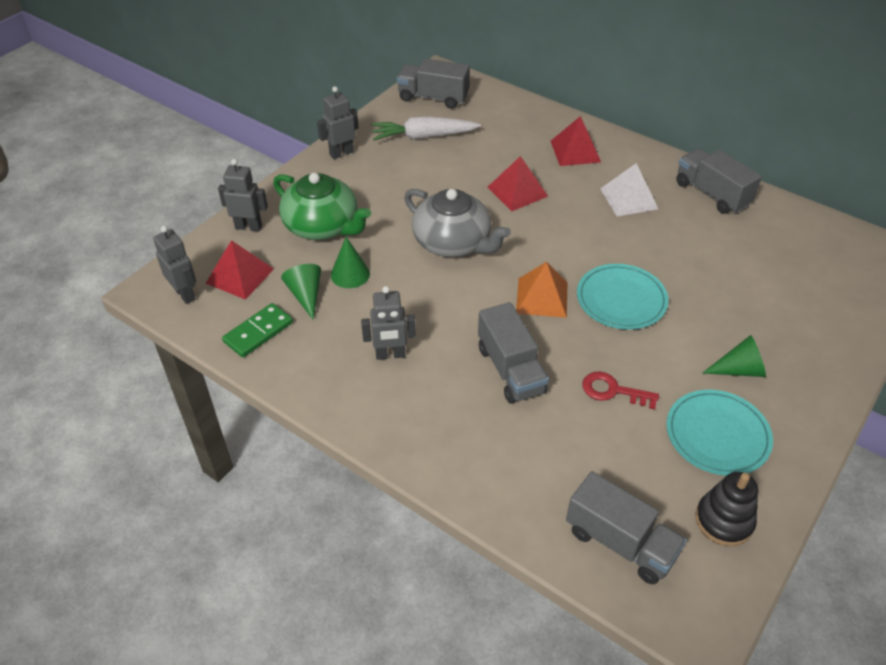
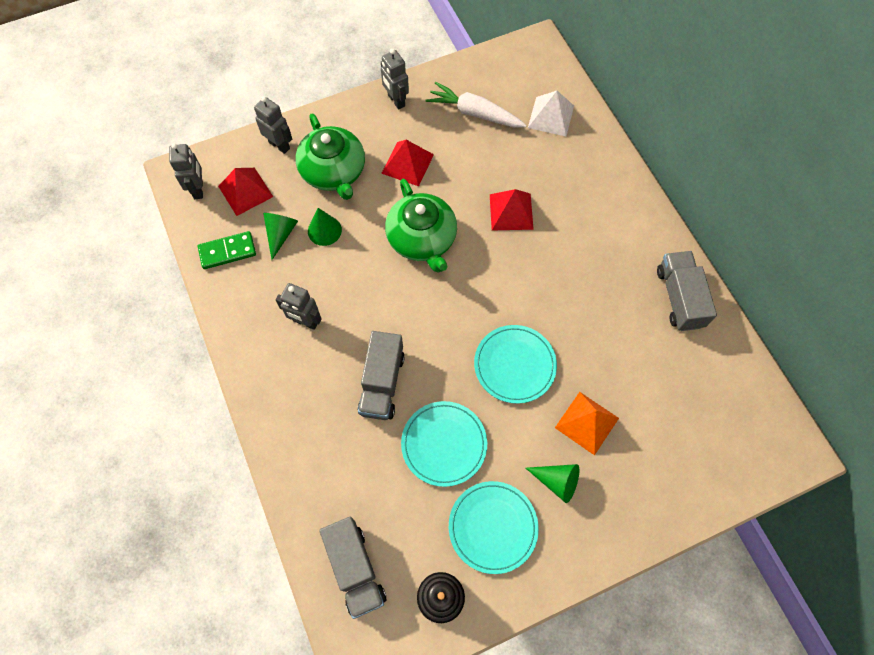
camera: 30 degrees right, 20 degrees up
(341, 153) = (396, 100): grey robot -> grey robot turned 120 degrees counterclockwise
(433, 98) = (513, 71): grey truck -> none
(453, 243) = (422, 239): grey teapot -> green teapot
(542, 297) = (453, 329): orange pyramid -> orange pyramid (587, 423)
(575, 151) = (593, 191): red pyramid -> red pyramid (407, 163)
(612, 390) = (444, 444): red key -> turquoise plate
(628, 198) = (600, 266): white pyramid -> white pyramid (551, 116)

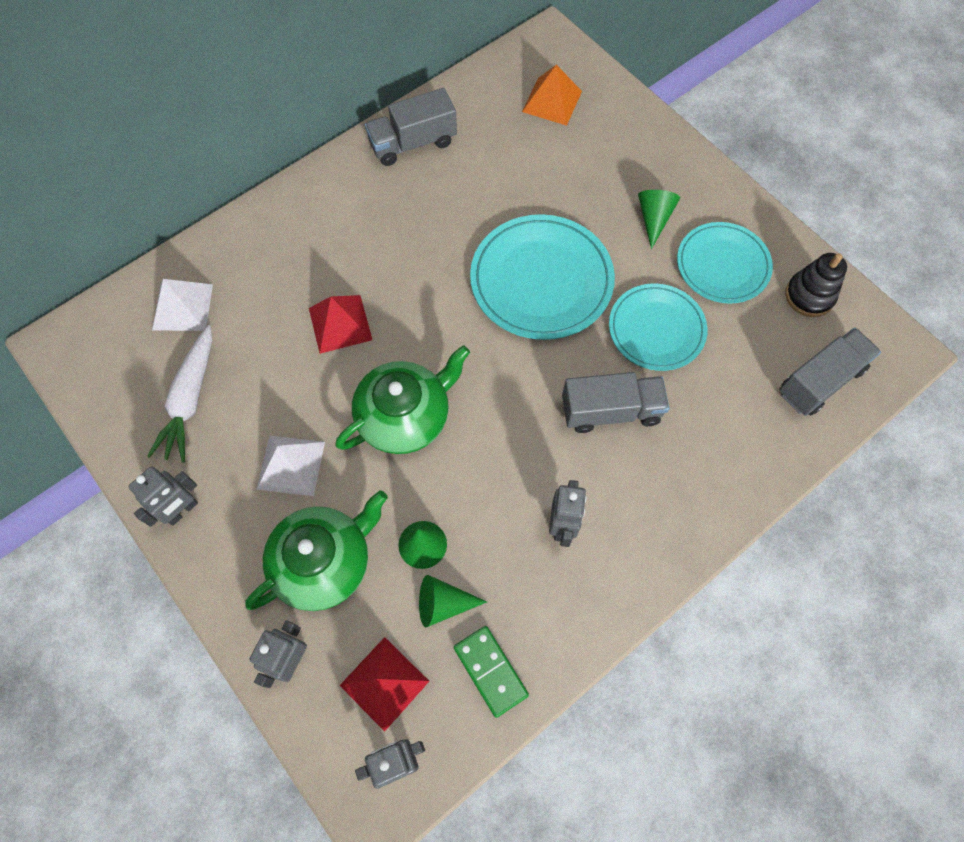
camera: 105 degrees left, 0 degrees up
(407, 163) = (291, 465): red pyramid -> white pyramid
(514, 365) = (541, 280): turquoise plate -> turquoise plate, size x1.51
(587, 423) = (582, 203): orange pyramid -> orange pyramid (552, 101)

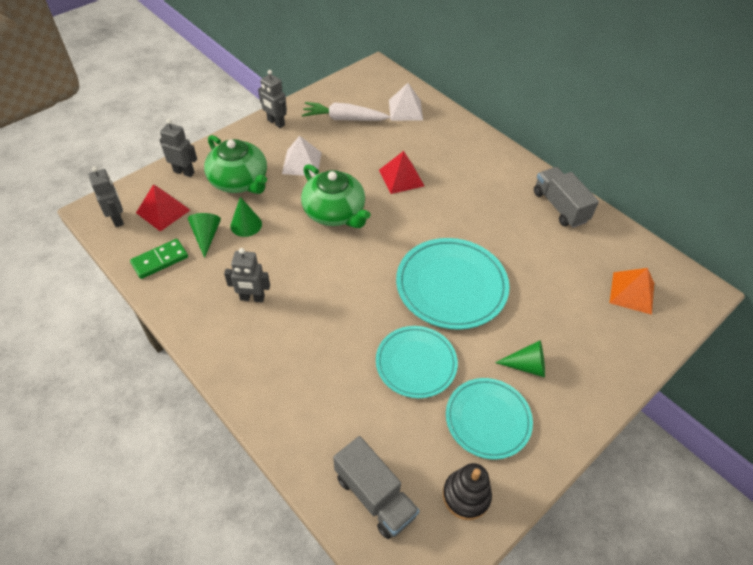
camera: 85 degrees right, 15 degrees down
(611, 411) = (341, 329): grey truck -> none

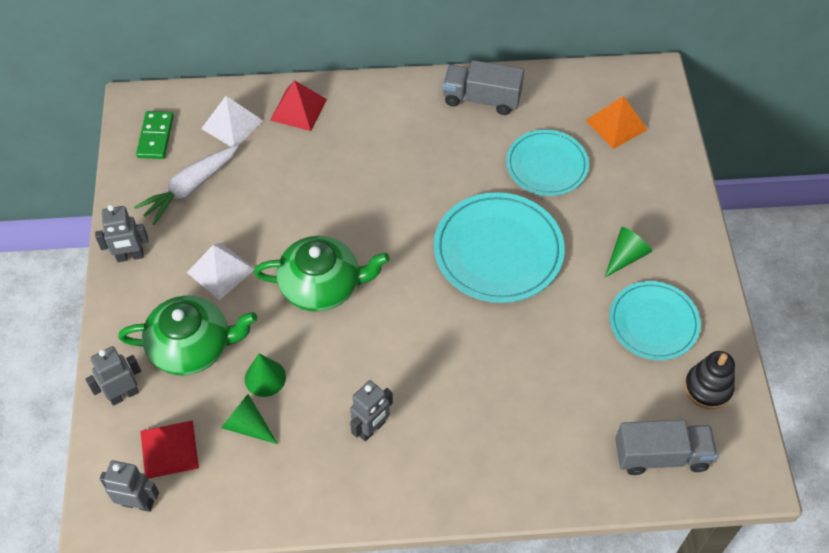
camera: 50 degrees left, 5 degrees up
(160, 260) = (243, 490): green domino -> green domino (155, 137)
(401, 177) = (327, 196): red pyramid -> red pyramid (298, 109)
(416, 363) = (558, 337): turquoise plate -> turquoise plate (546, 165)

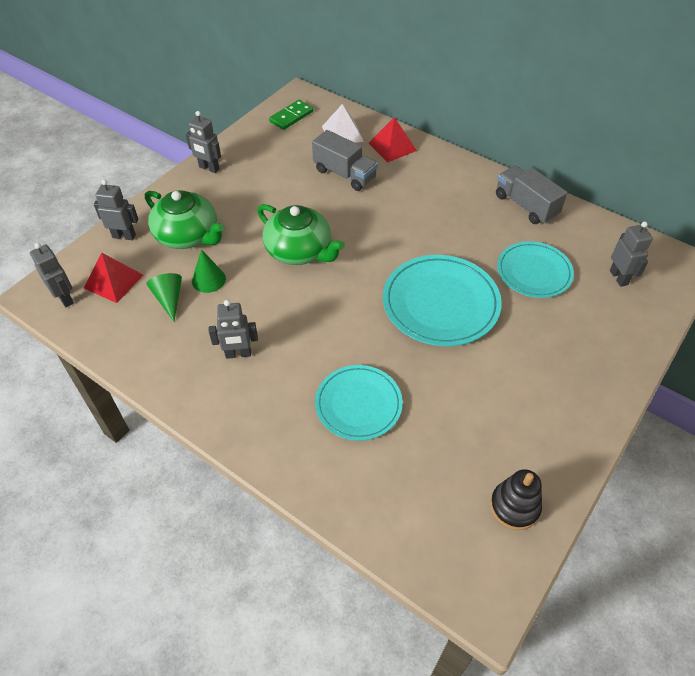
camera: 40 degrees right, 5 degrees down
(190, 188) = (280, 153): white carrot -> none
(220, 271) = (249, 205): white pyramid -> none
(616, 124) = (618, 277): orange pyramid -> grey robot
(625, 256) = (537, 368): green cone -> none
(653, 323) = (514, 428): turquoise plate -> turquoise plate (358, 404)
(661, 455) = (424, 526): grey truck -> grey truck (344, 174)

